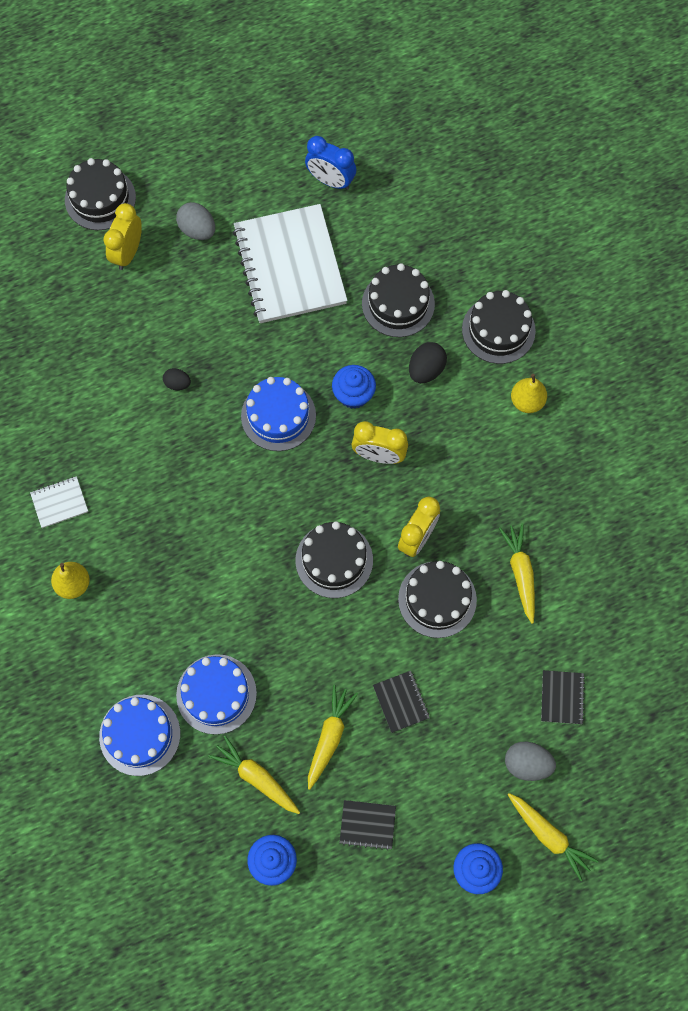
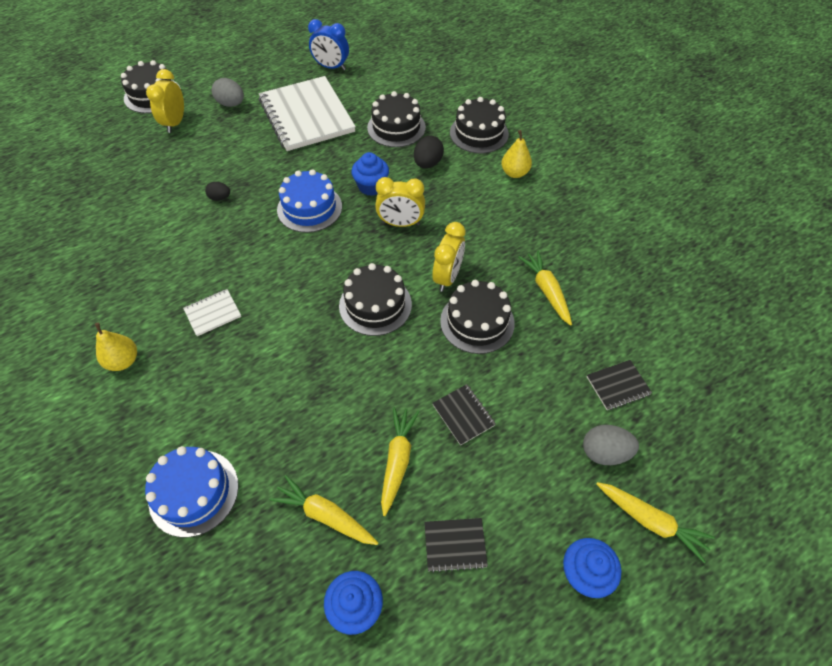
camera: 10 degrees left, 15 degrees down
(59, 502) = (112, 296): white notebook -> white notebook (213, 313)
(216, 694) = (274, 438): blue cake -> none
(562, 697) = (618, 386): black notebook -> black notebook turned 75 degrees clockwise

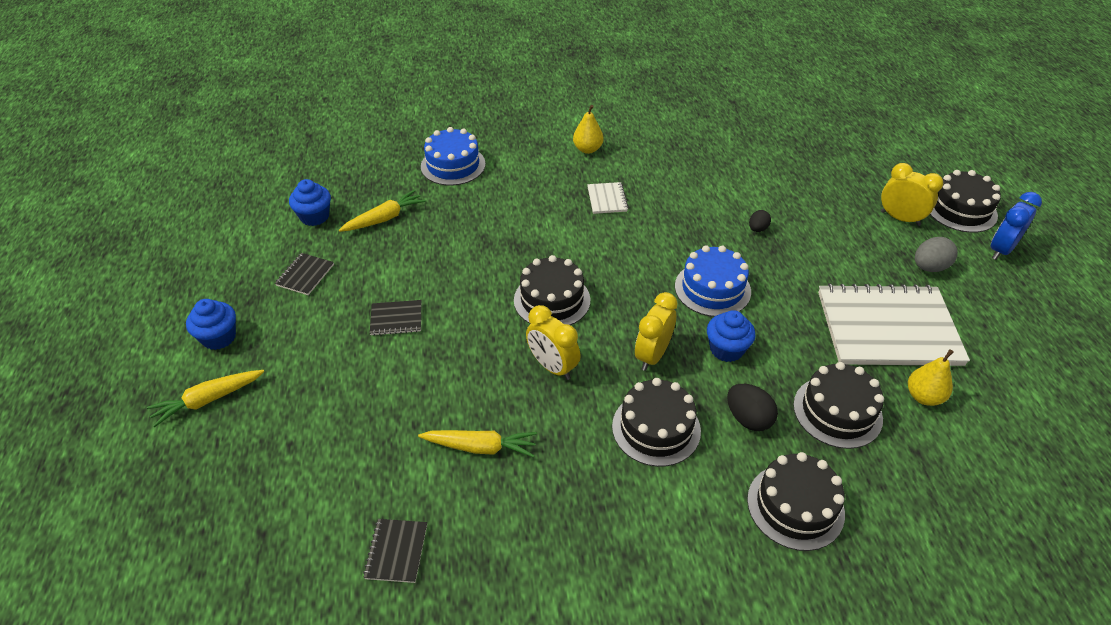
camera: 115 degrees right, 10 degrees down
(331, 67) = (1005, 384): blue clock -> blue clock (1001, 250)
(397, 460) = (392, 266): yellow carrot -> none
(477, 322) = (482, 368): black cake -> black cake (656, 428)
(514, 173) = (691, 511): yellow pear -> yellow pear (923, 396)
(604, 452) = (284, 400): grey egg -> none
(618, 386) = (330, 449): black notebook -> black notebook (396, 551)

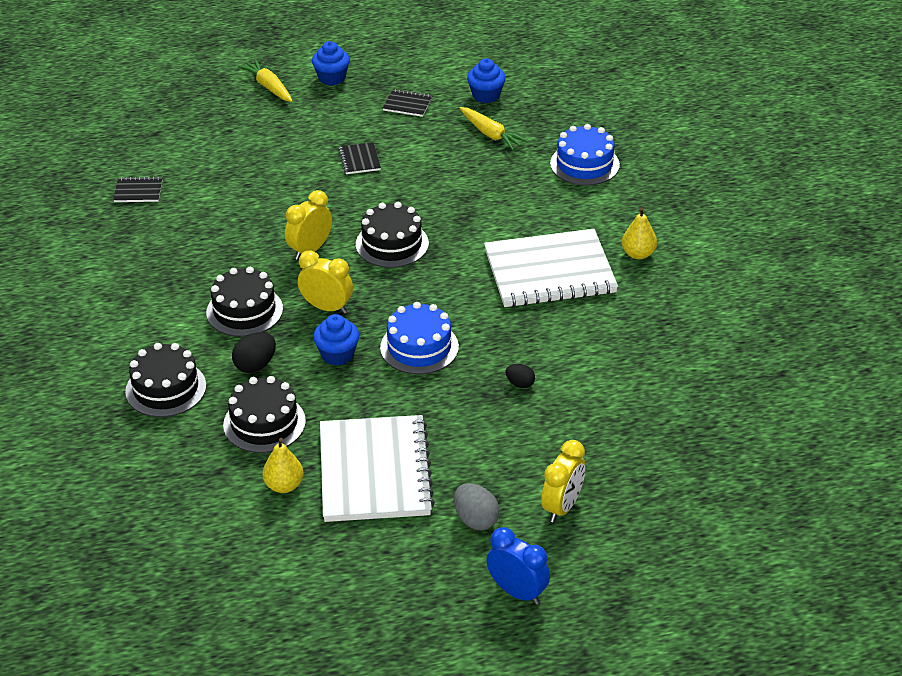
camera: 85 degrees right, 5 degrees down
(480, 447) = (225, 219): yellow carrot -> none
(607, 199) = (550, 272): white notebook -> white notebook, size x2.43
(960, 209) = (591, 568): black cake -> none

